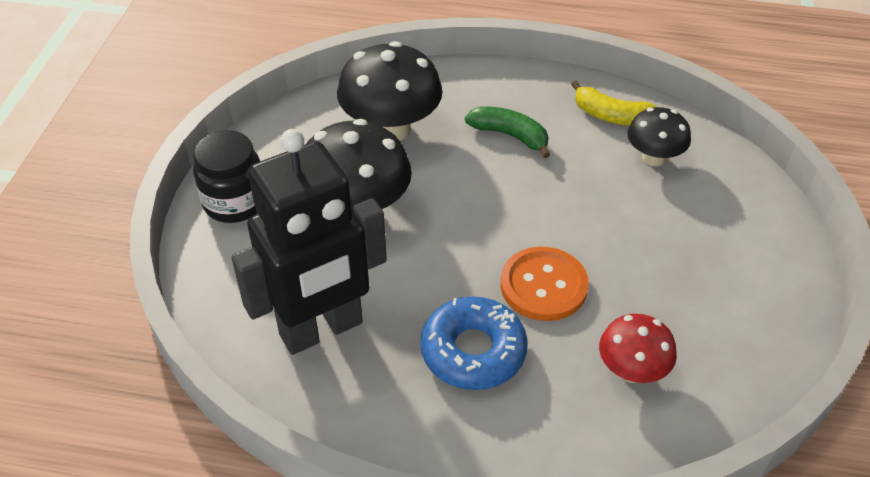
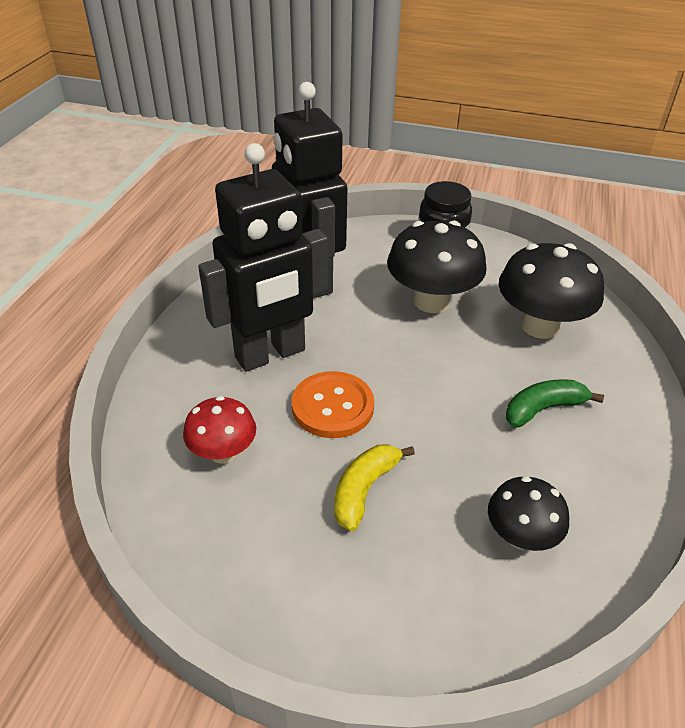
camera: 95 degrees right, 5 degrees down
(473, 351) = (270, 354): blue donut -> black robot
(510, 135) = (543, 409): green banana -> green banana turned 150 degrees counterclockwise
(612, 116) = (594, 508): yellow banana -> yellow banana (364, 490)

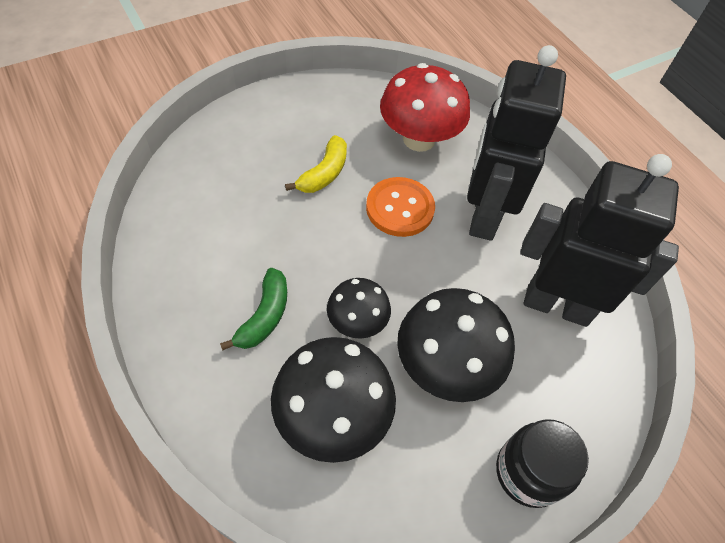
camera: 130 degrees right, 15 degrees up
(223, 453) = (419, 139): red mushroom -> red mushroom, size x1.70
(364, 490) = (324, 173): yellow banana -> yellow banana turned 45 degrees clockwise
(520, 536) = (215, 208): black mushroom -> black mushroom (357, 322)

